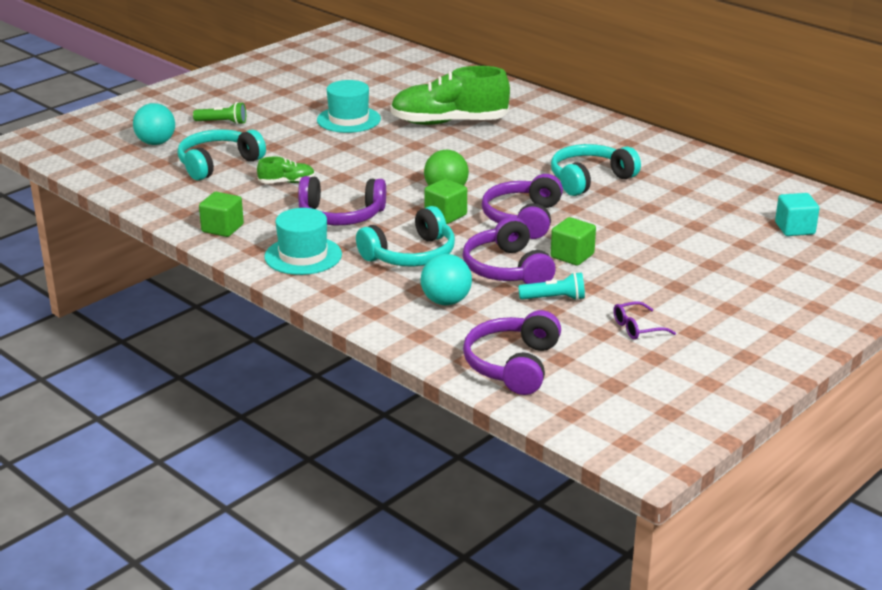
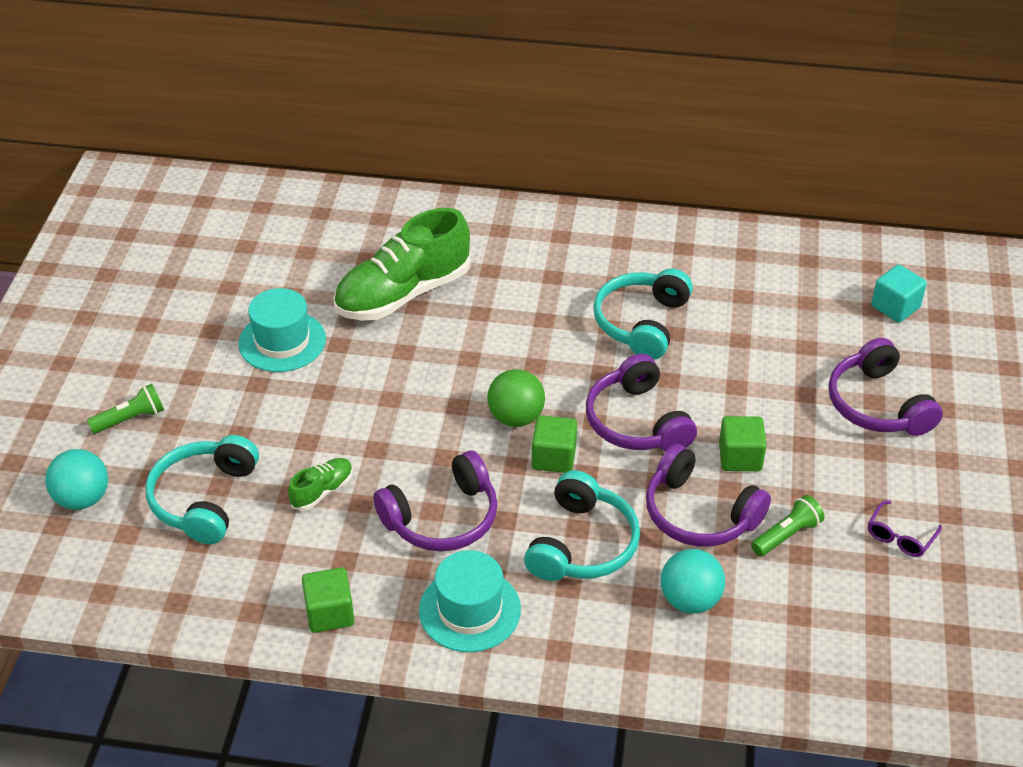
camera: 35 degrees left, 15 degrees up
(513, 365) = (846, 661): purple headphones -> purple headphones (877, 404)
(554, 298) = (786, 535): turquoise flashlight -> green flashlight

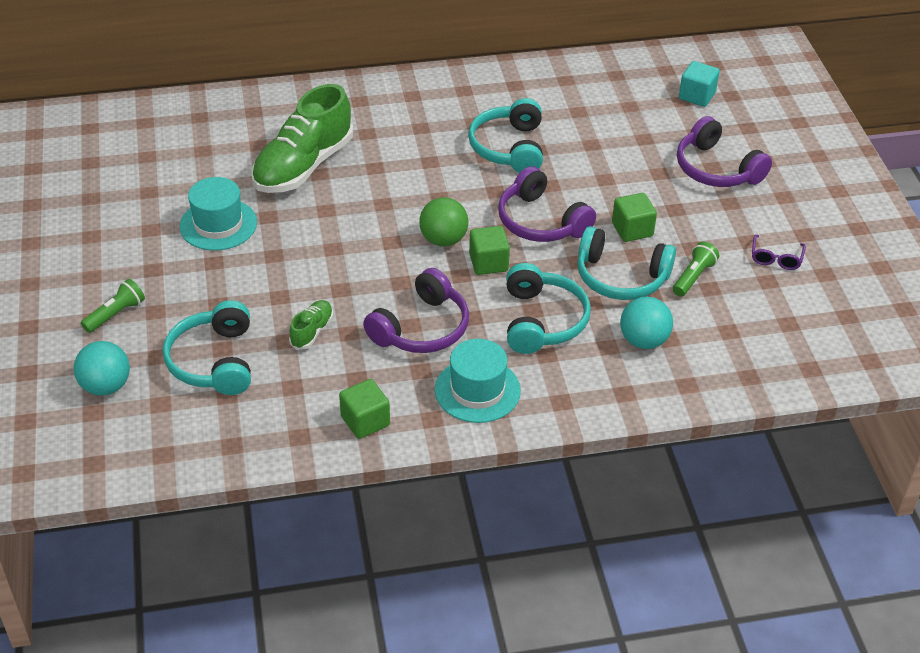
camera: 20 degrees left, 0 degrees up
(699, 513) = (621, 277): purple headphones -> turquoise headphones

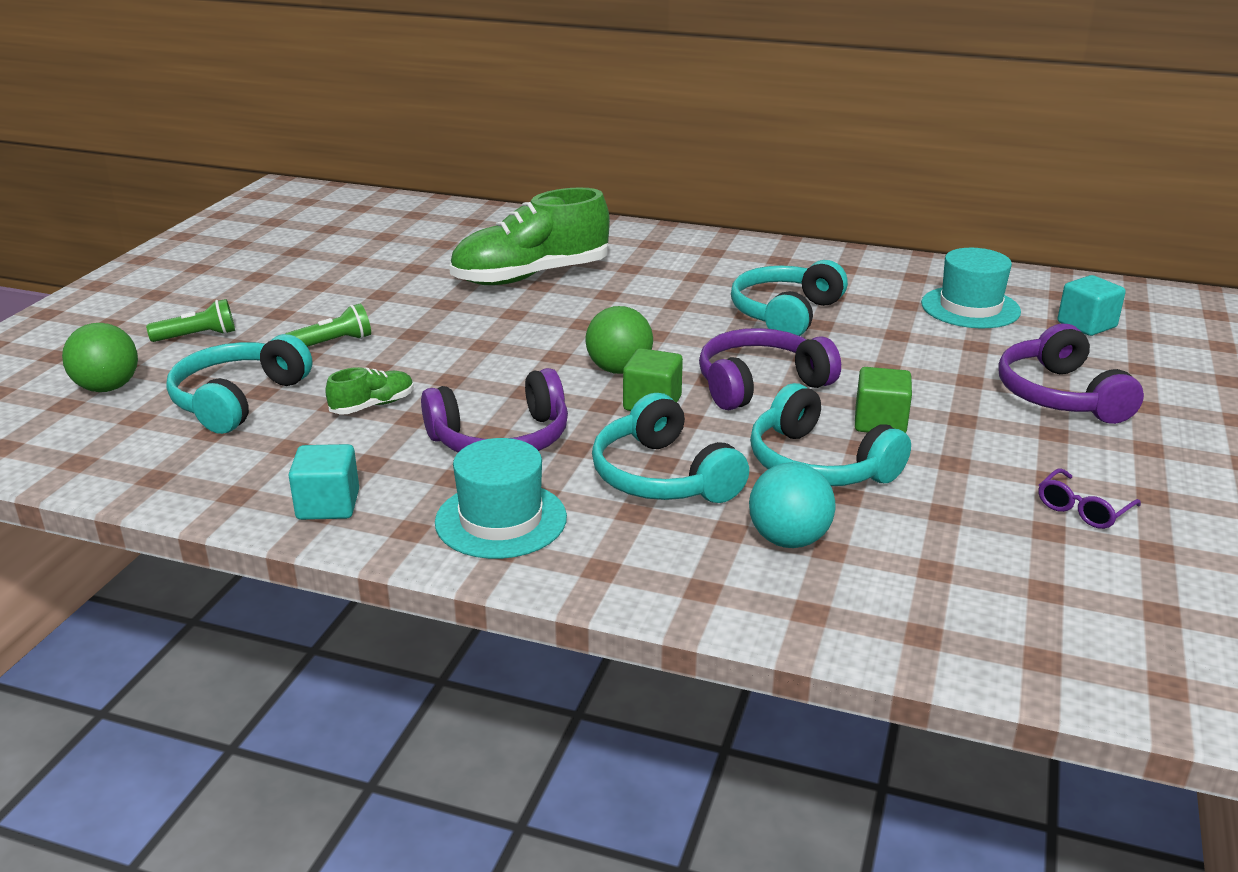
camera: 30 degrees right, 15 degrees down
(106, 386) = (108, 388): turquoise ball -> green ball
(218, 224) = (388, 297): turquoise hat -> turquoise hat (970, 308)
(365, 421) = (328, 505): green cube -> turquoise cube
(541, 221) = (760, 384): purple headphones -> purple headphones turned 75 degrees clockwise
(542, 321) = (663, 476): turquoise headphones -> turquoise headphones turned 120 degrees clockwise
(693, 277) = (929, 493): green flashlight -> green flashlight (333, 343)

